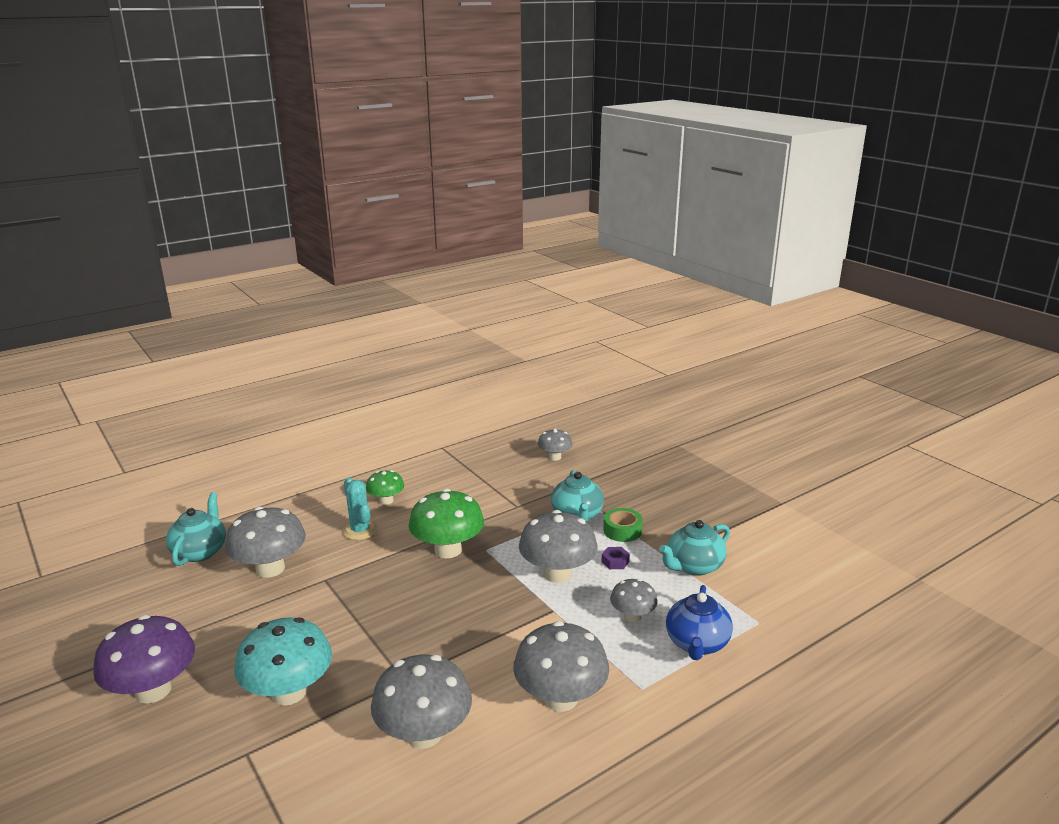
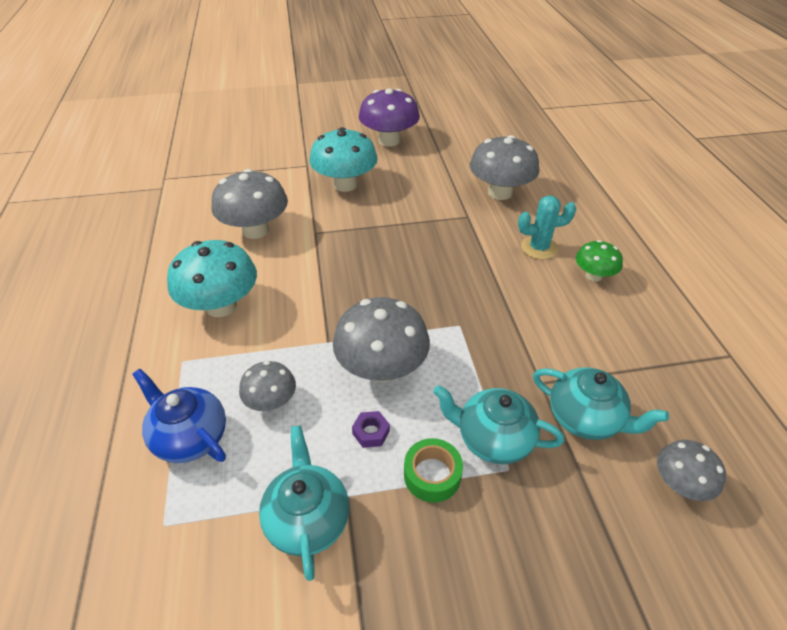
camera: 115 degrees right, 20 degrees up
(200, 551) = (543, 164): turquoise teapot -> turquoise teapot (585, 418)
(448, 550) = (473, 297): green mushroom -> none
(560, 698) = (221, 306): grey mushroom -> turquoise mushroom

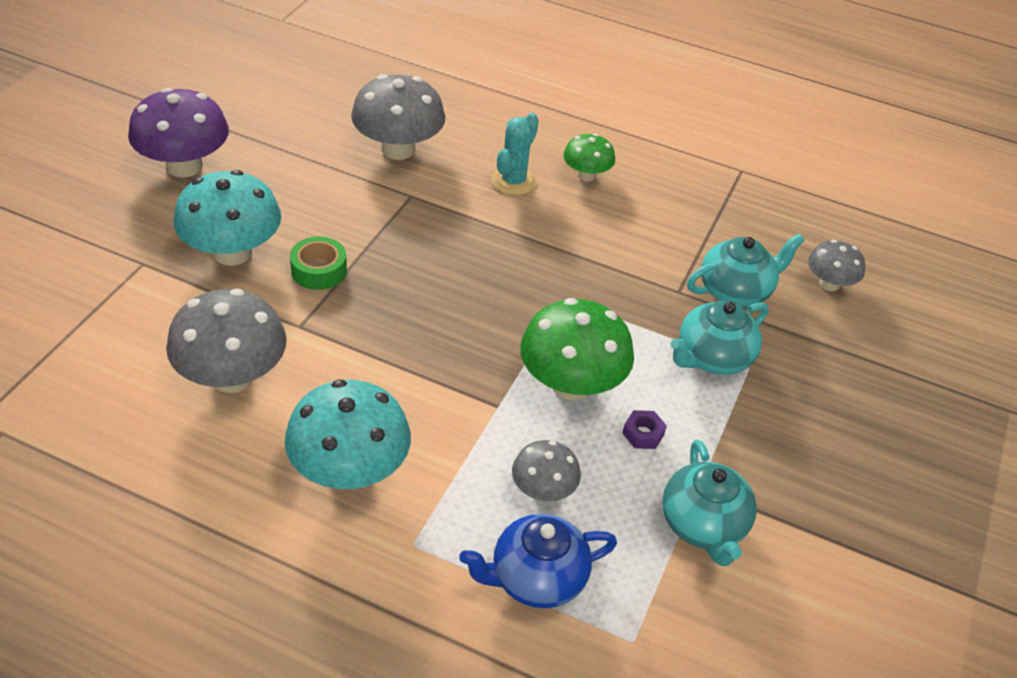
camera: 60 degrees left, 0 degrees up
(307, 519) = (703, 526): turquoise teapot -> turquoise teapot turned 120 degrees counterclockwise
(382, 368) = (571, 384): grey mushroom -> green mushroom
(432, 475) = (719, 418): green tape -> green tape (319, 270)

